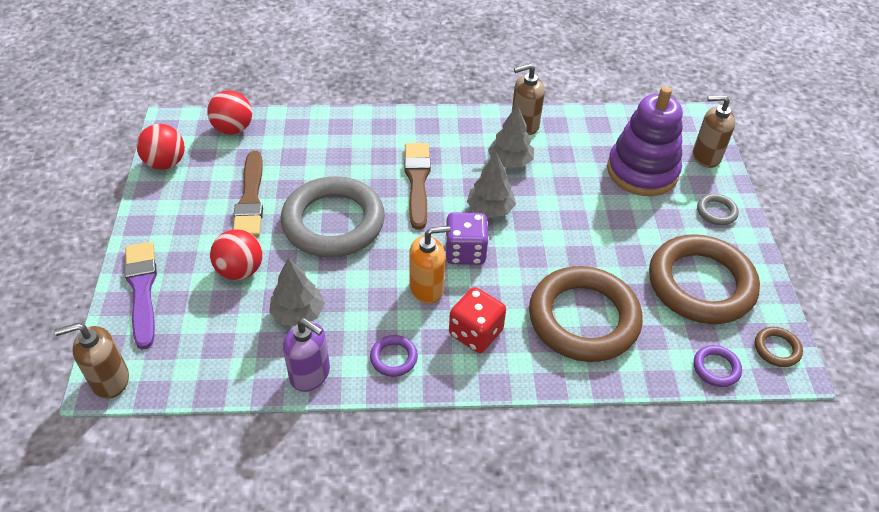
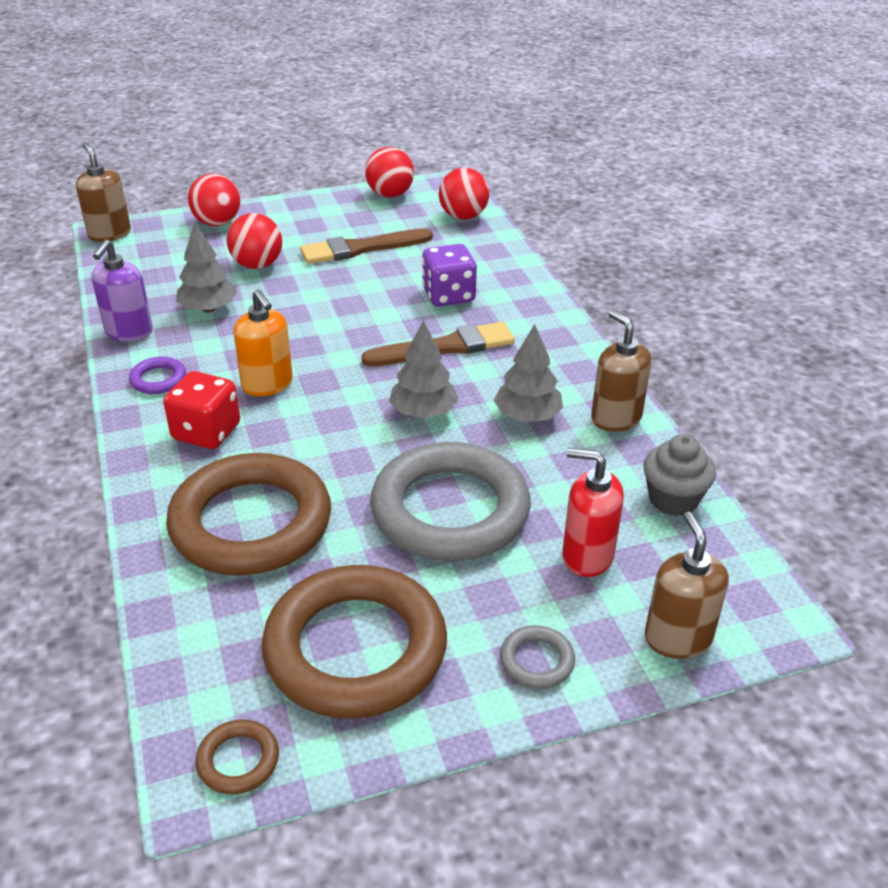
camera: 75 degrees right, 10 degrees down
(142, 290) = (217, 223): purple brush -> red ball
(333, 222) = (348, 303): grey ring -> grey ring (450, 510)
(465, 252) = (337, 404): purple dice -> purple dice (448, 296)
(603, 125) = (673, 499): none -> grey cupcake
(642, 171) = (587, 556): purple stacking toy -> red soap dispenser
(716, 368) = (185, 678): purple ring -> none

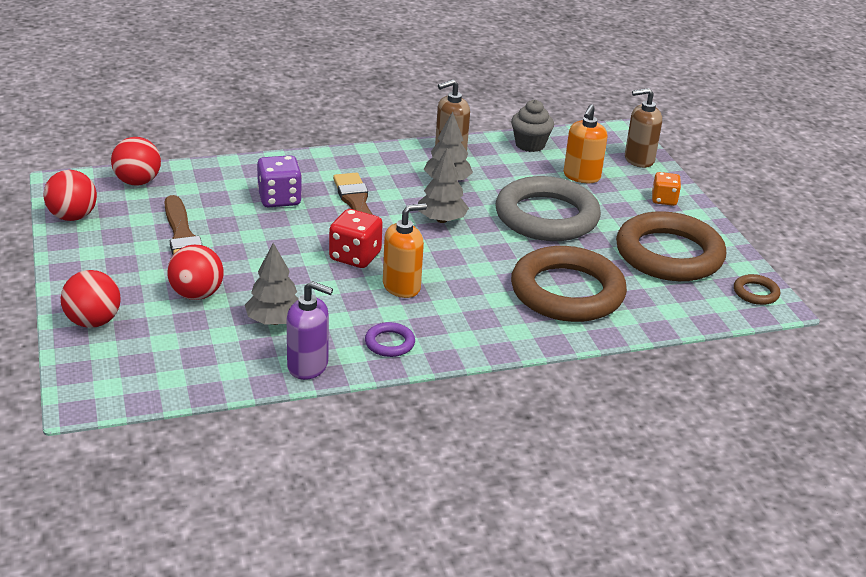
camera: 90 degrees left, 5 degrees down
(109, 234) = (90, 397): brown soap dispenser -> none
(206, 432) = (465, 314): red dice -> red dice (355, 256)
(537, 661) = (664, 200): grey ring -> orange dice
(587, 556) = (581, 176): red soap dispenser -> orange soap dispenser

